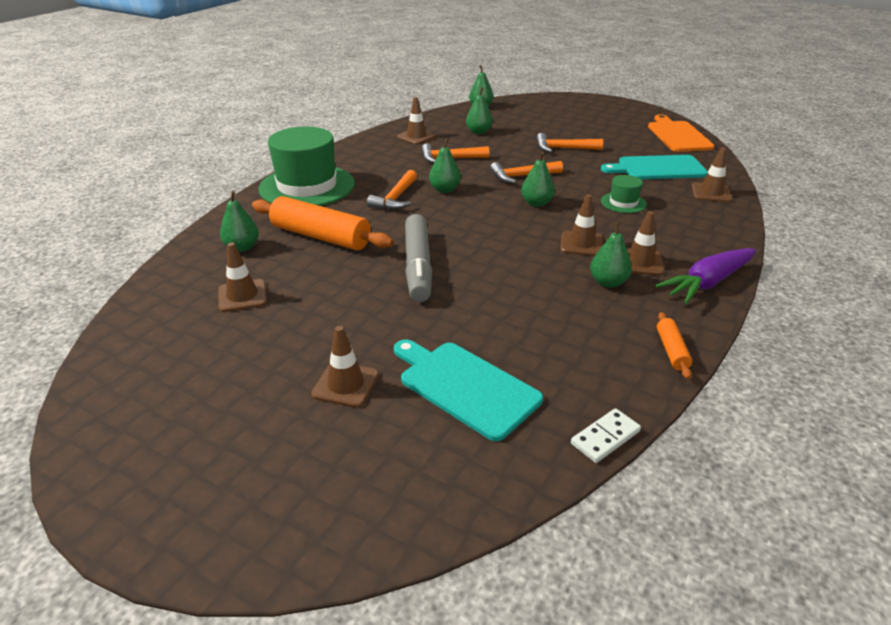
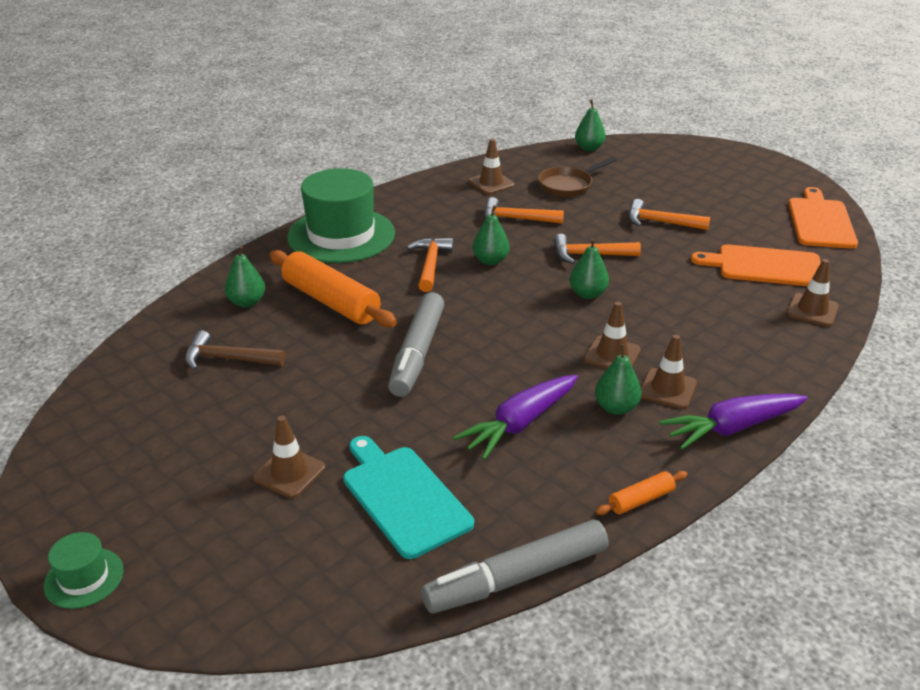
camera: 15 degrees right, 0 degrees up
(242, 296) = (227, 359): brown traffic cone -> brown hammer
(395, 198) = (430, 264): orange hammer -> orange hammer turned 150 degrees clockwise
(478, 132) = (568, 185): green pear -> brown pan
(536, 307) = (520, 423): none -> purple carrot
(605, 437) = (516, 578): white domino -> grey marker
(623, 203) = (692, 308): green hat -> green hat (84, 578)
(658, 168) = (764, 266): turquoise cutting board -> orange cutting board
(671, 350) = (641, 500): orange rolling pin -> orange rolling pin turned 45 degrees clockwise

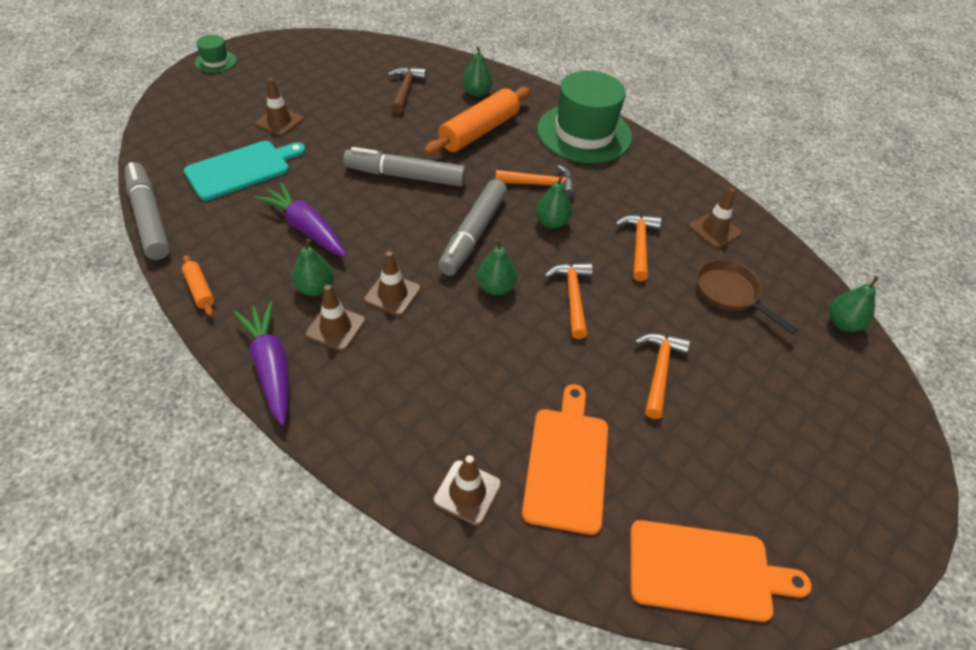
camera: 85 degrees right, 15 degrees up
(513, 306) = (473, 234): none -> grey marker

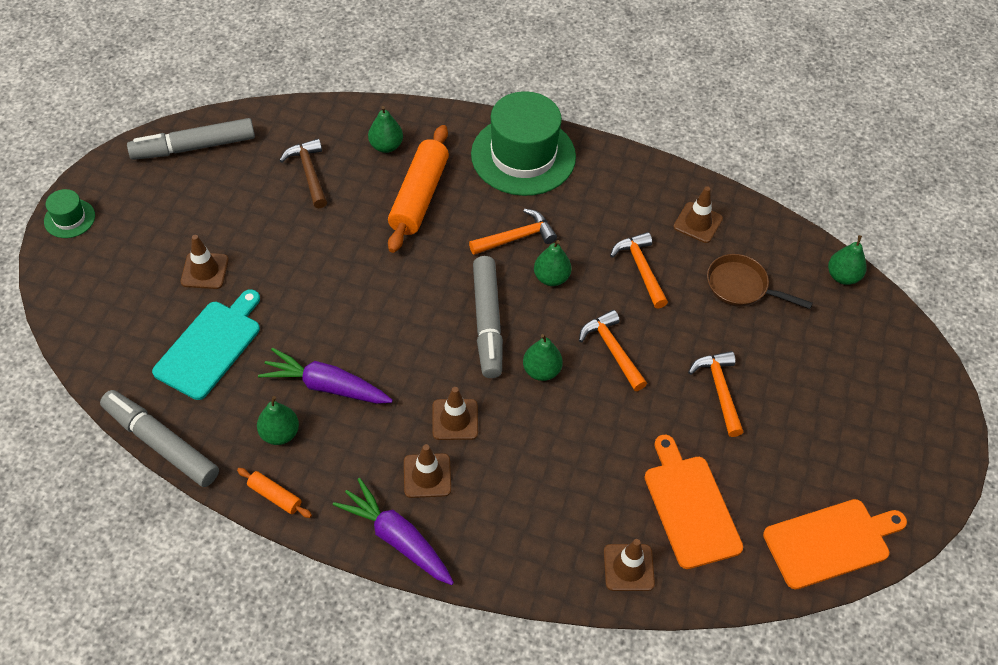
camera: 25 degrees left, 5 degrees up
(315, 288) = (381, 445): green pear -> green pear (280, 433)
(405, 176) = (381, 283): grey marker -> grey marker (194, 147)

